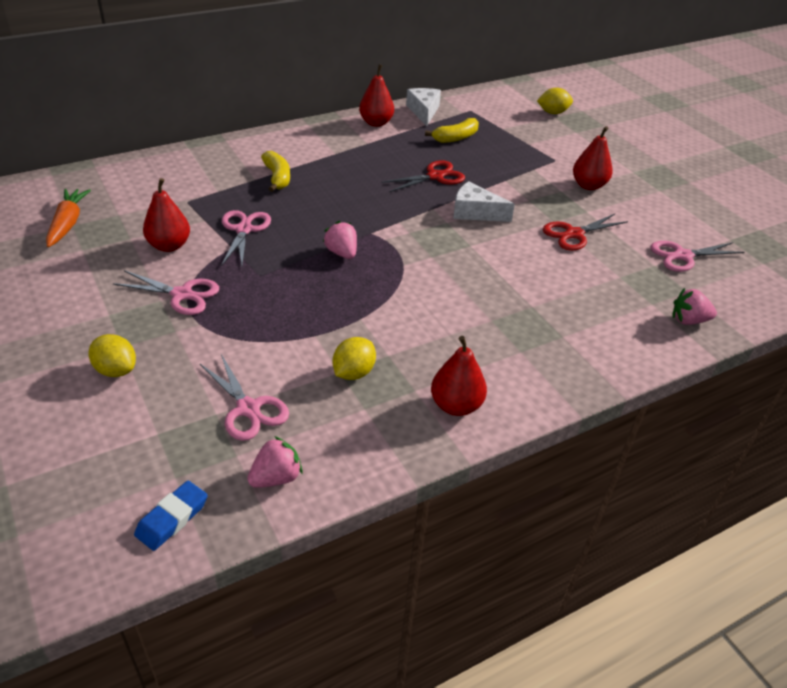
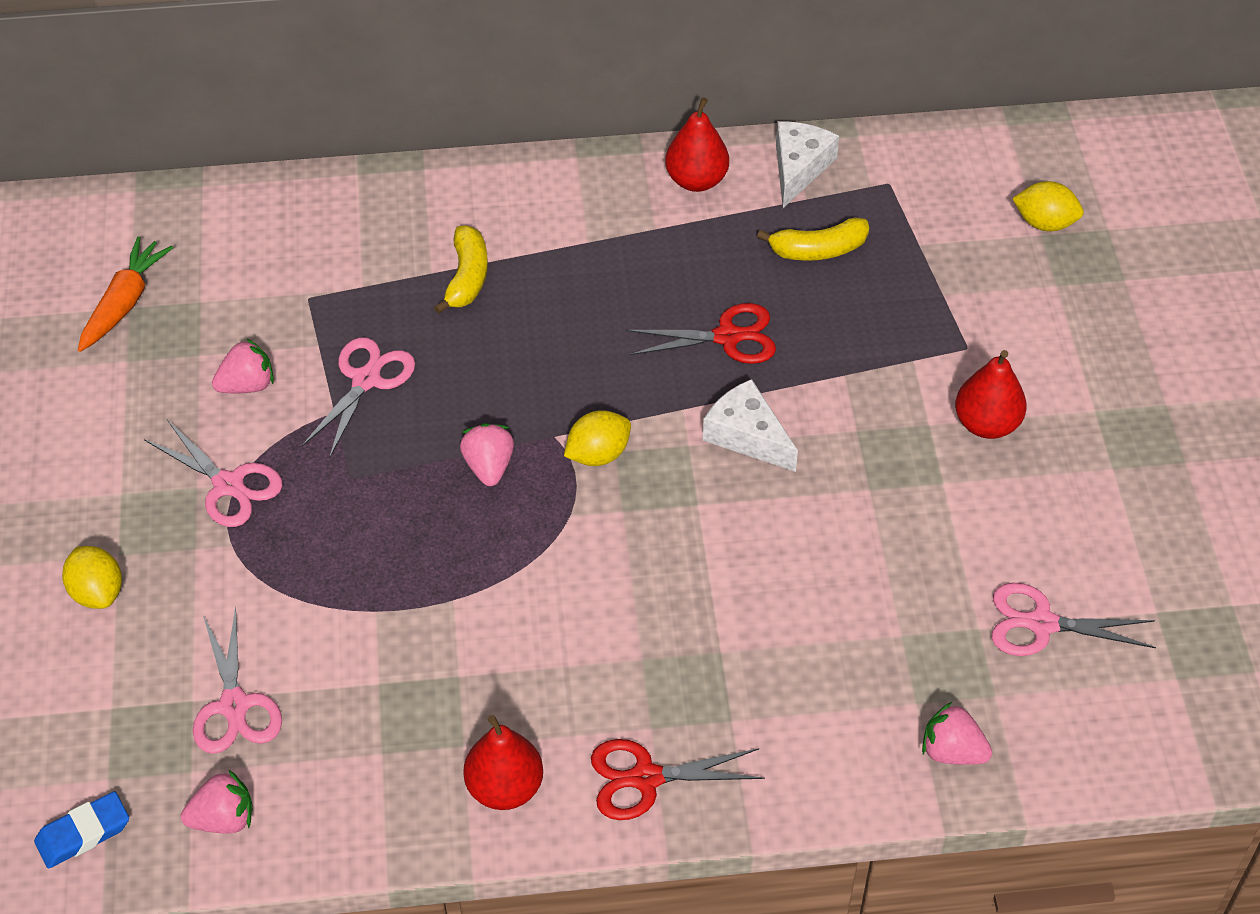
camera: 25 degrees right, 10 degrees up
(169, 246) = (247, 385): red pear -> pink strawberry
(353, 372) = (396, 691): yellow lemon -> yellow lemon (598, 454)
(574, 234) = (885, 527): red scissors -> red scissors (646, 778)

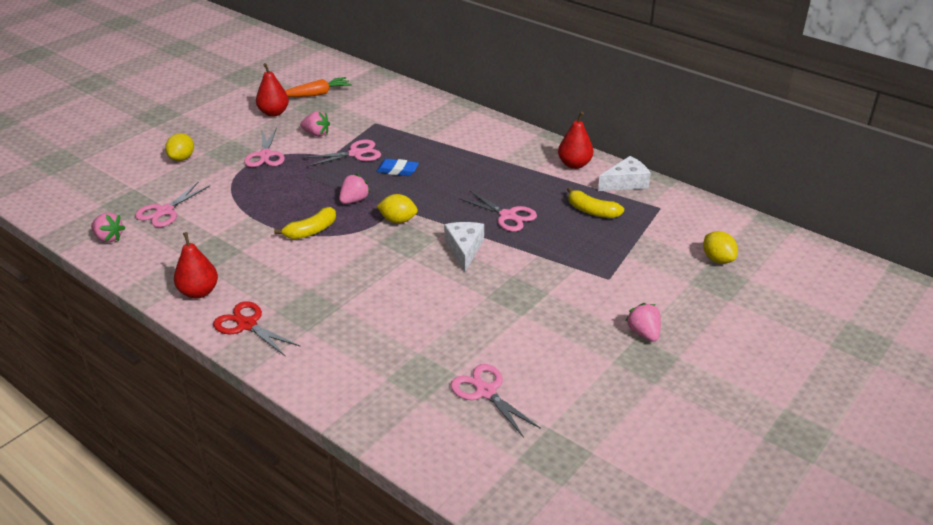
camera: 45 degrees right, 15 degrees down
(83, 833) = (70, 214): blue eraser -> blue eraser (397, 170)
(467, 278) = (438, 146): yellow banana -> yellow banana (311, 231)
(727, 337) = (507, 216): red scissors -> pink scissors
(952, 751) = (372, 406): pink strawberry -> pink strawberry (643, 333)
(986, 424) = (575, 308): red pear -> red pear (274, 113)

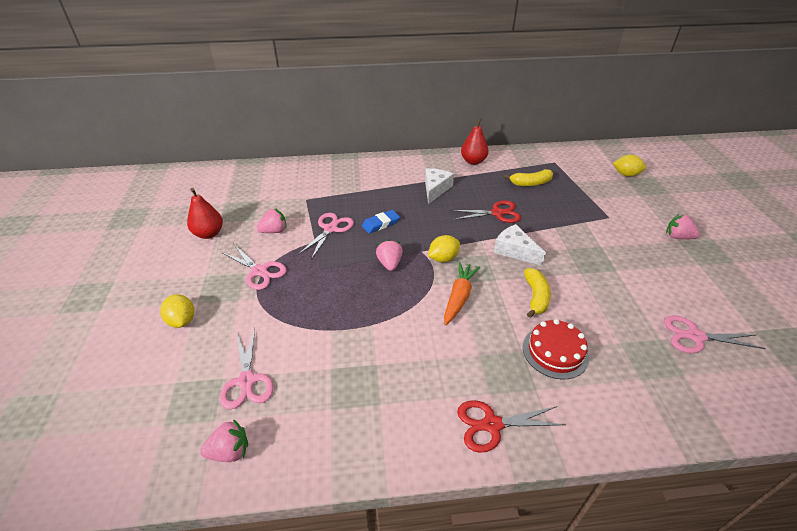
camera: 45 degrees left, 5 degrees up
(199, 292) = (406, 431): red pear -> none
(311, 231) = (401, 308): yellow banana -> yellow banana (535, 297)
(317, 94) = (223, 201): orange carrot -> orange carrot (459, 297)
(360, 323) = (555, 352): none -> red cake
(507, 216) = (497, 213): pink scissors -> red scissors
(625, 183) = (515, 157): white cheese -> white cheese (435, 189)

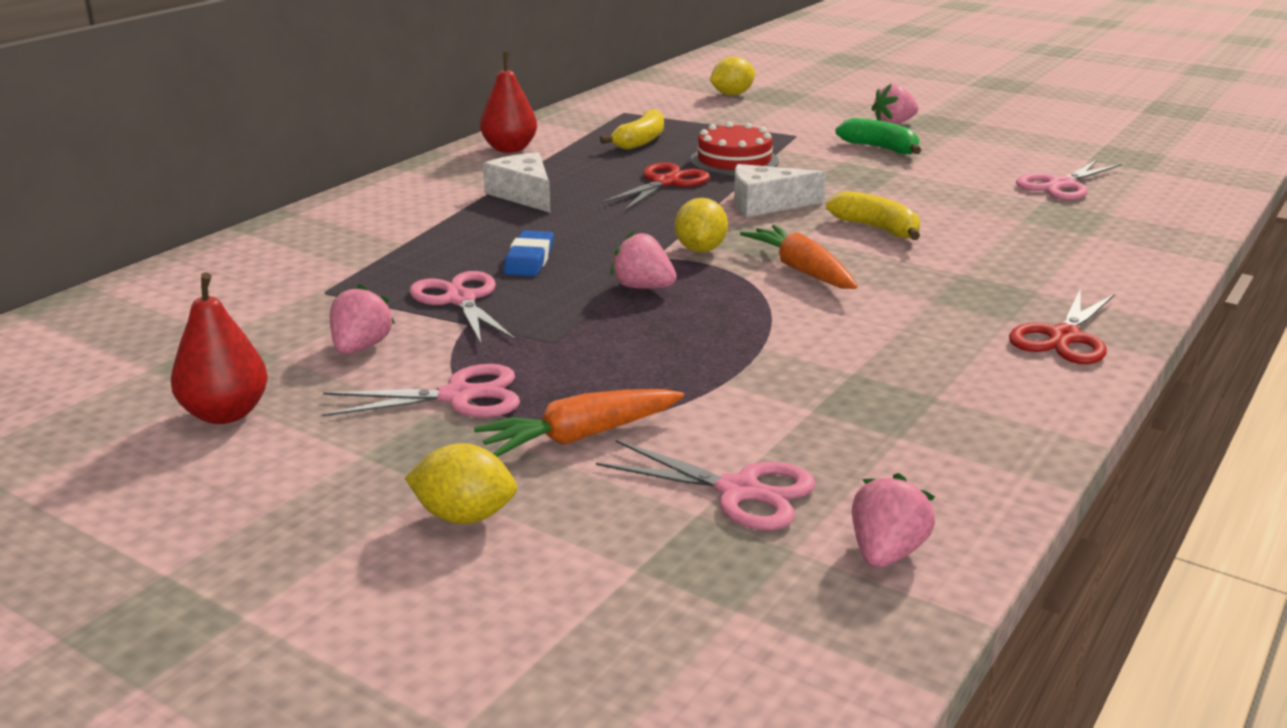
camera: 50 degrees left, 15 degrees down
(255, 316) = (579, 437): none -> orange carrot
(555, 352) = (989, 257): red cake -> red cake (734, 160)
(637, 249) = (880, 148): none -> green banana

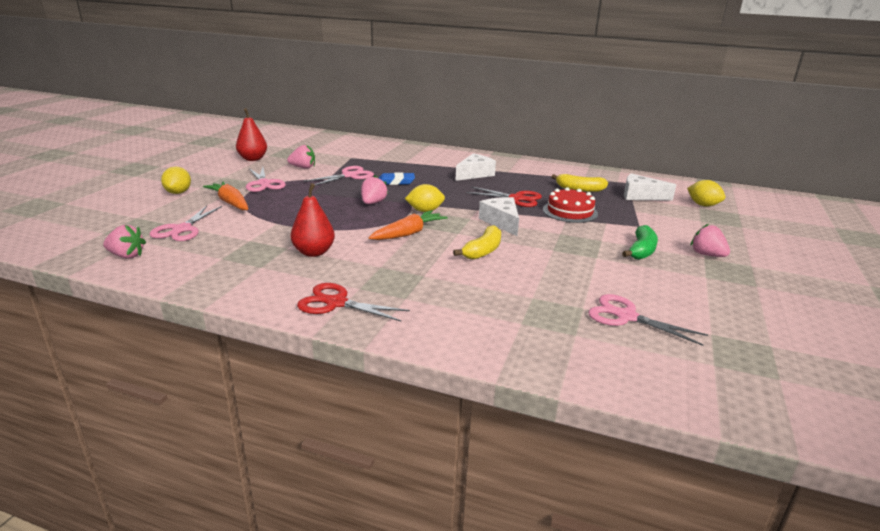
camera: 75 degrees right, 0 degrees up
(509, 149) = (537, 166): red pear -> red pear (314, 252)
(684, 115) = (640, 196): none -> white cheese

